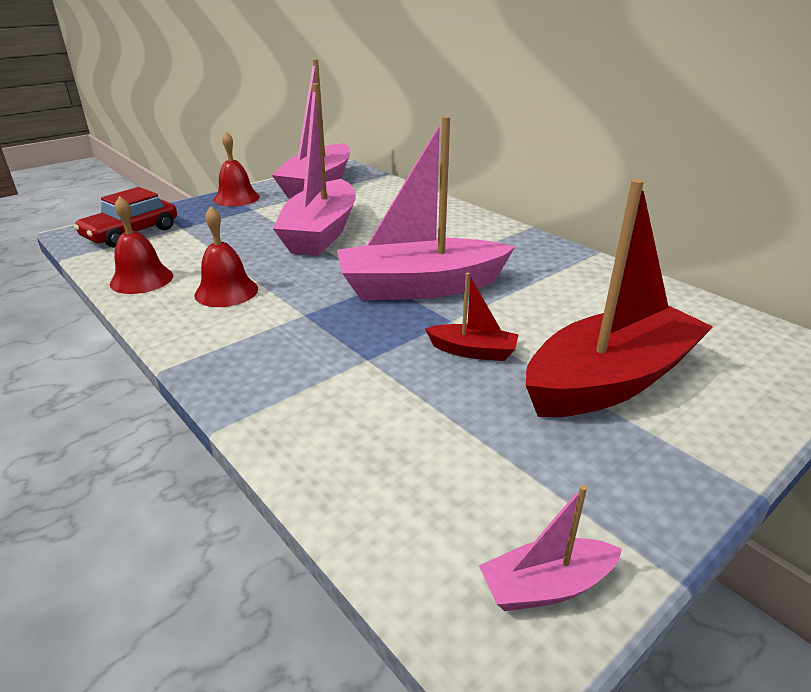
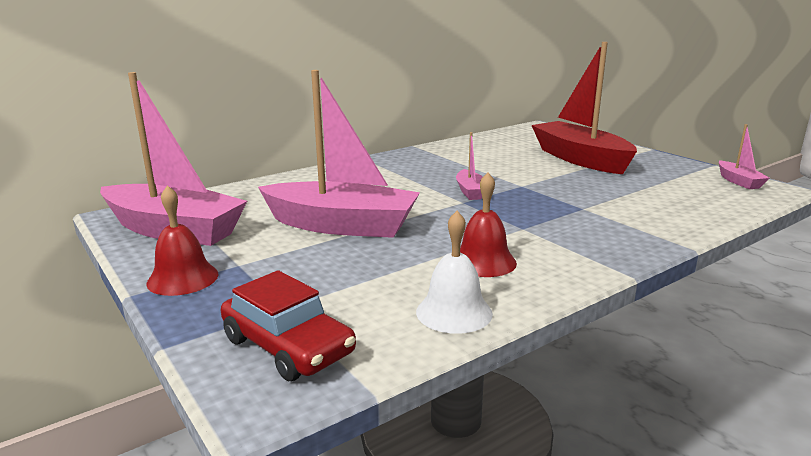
camera: 85 degrees left, 10 degrees down
(142, 279) = (454, 312): red bell -> white bell
(420, 287) = (470, 191): pink boat -> pink boat, size x0.44
(473, 351) = (561, 182): red boat -> none

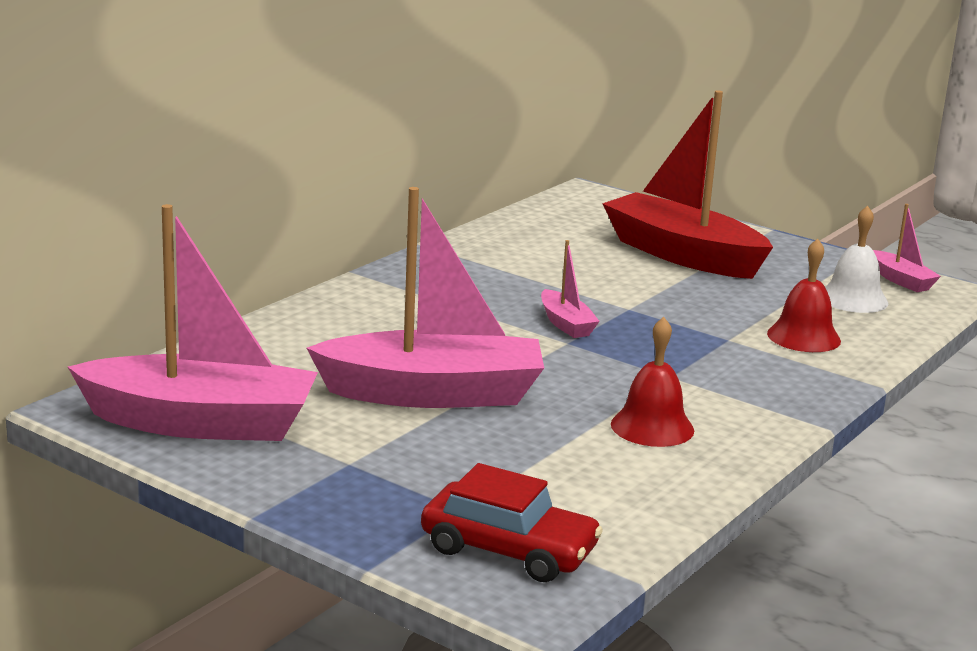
camera: 20 degrees left, 0 degrees up
(183, 278) = (296, 489): red bell -> red bell (803, 337)
(454, 312) = (660, 491): white bell -> white bell (853, 299)

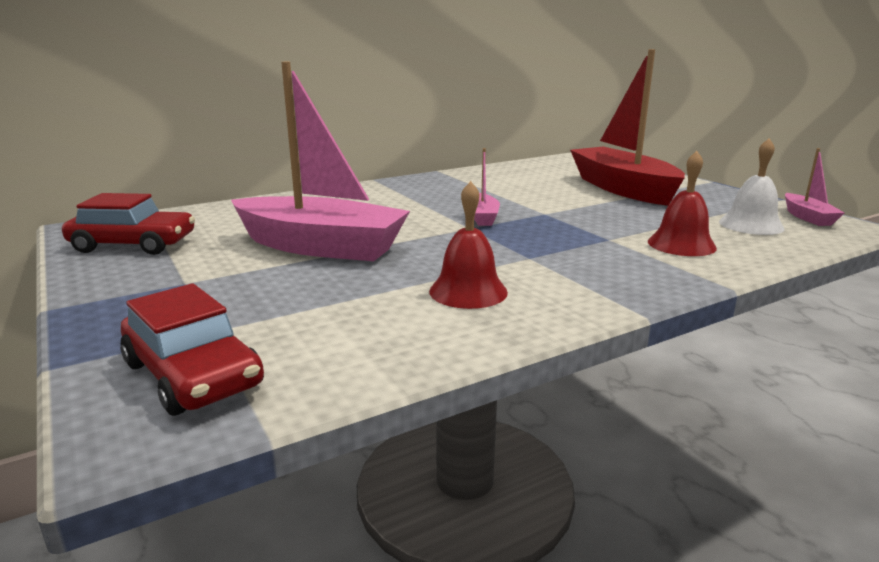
camera: 25 degrees right, 0 degrees up
(200, 423) = (133, 244): pink boat -> red car

